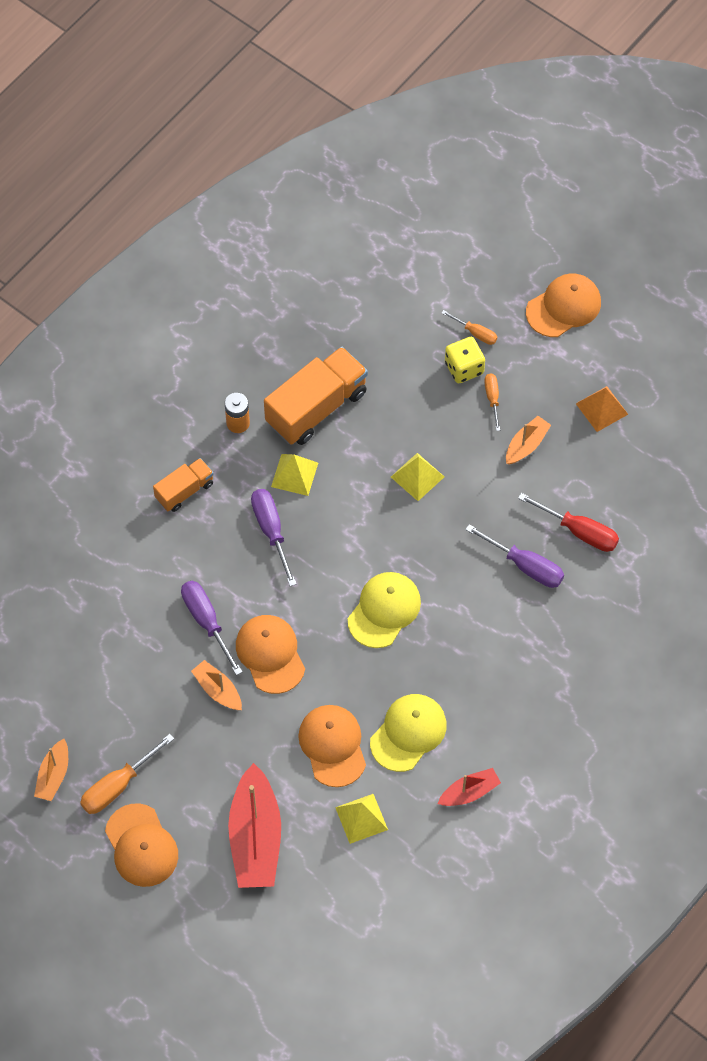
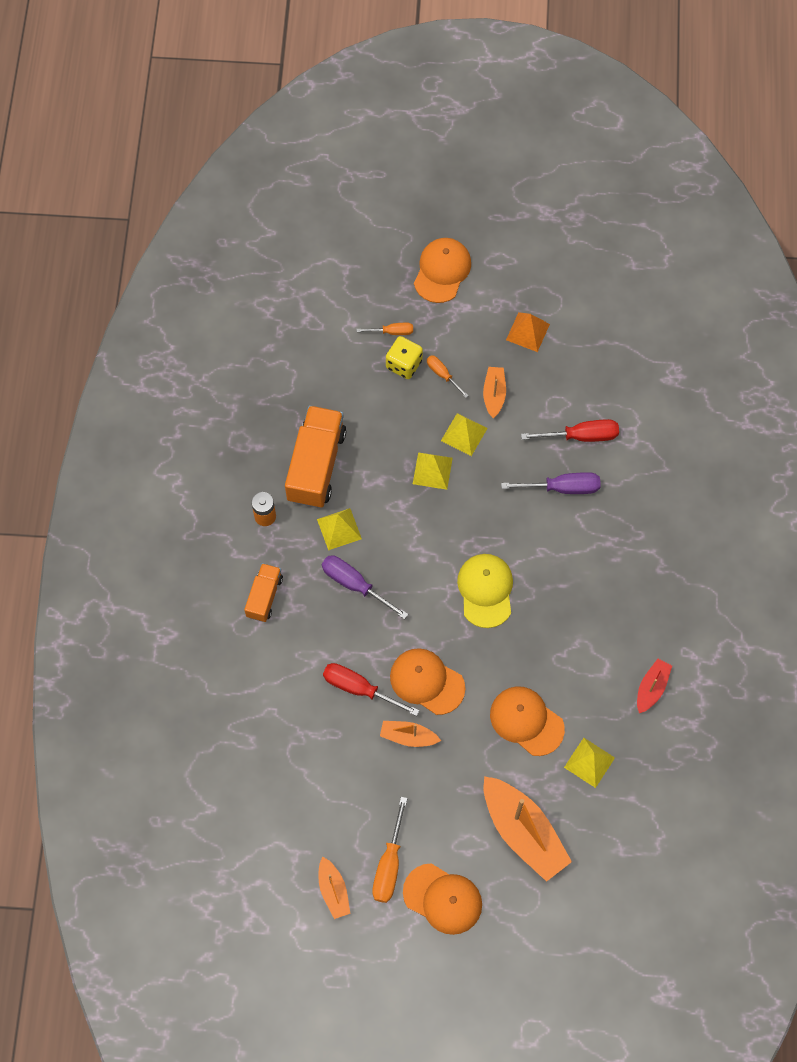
camera: 35 degrees left, 5 degrees up
(206, 621) = (358, 688): purple screwdriver -> red screwdriver
(255, 838) = (523, 832): red boat -> orange boat
(408, 733) = (574, 673): yellow cap -> none
(471, 462) = (464, 434): none -> yellow pyramid

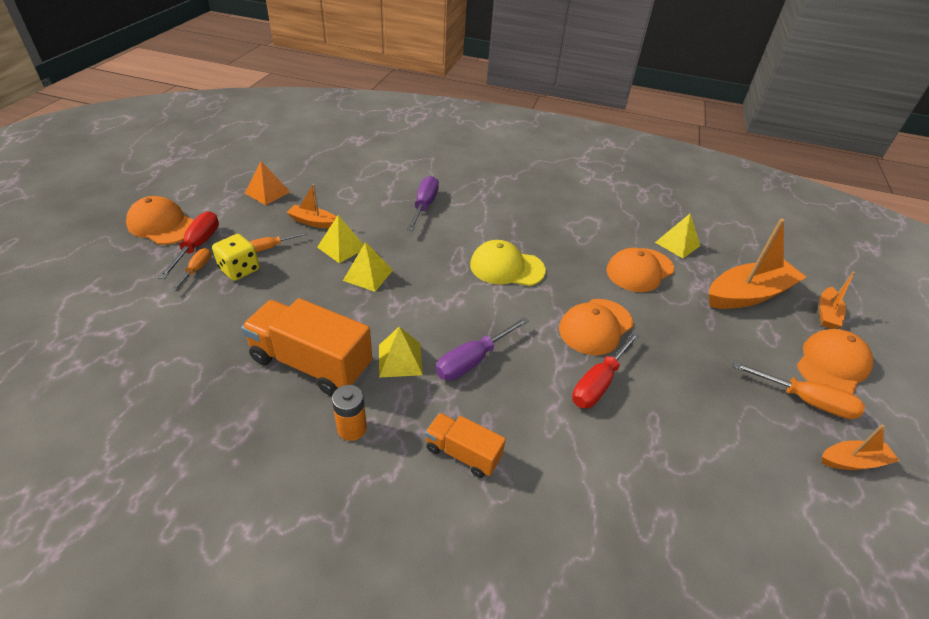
camera: 80 degrees left, 25 degrees down
(408, 736) = (656, 354): orange boat -> orange boat (827, 314)
(582, 436) = (382, 187): red screwdriver -> red screwdriver (198, 245)
(651, 688) = (612, 201): red boat -> none

